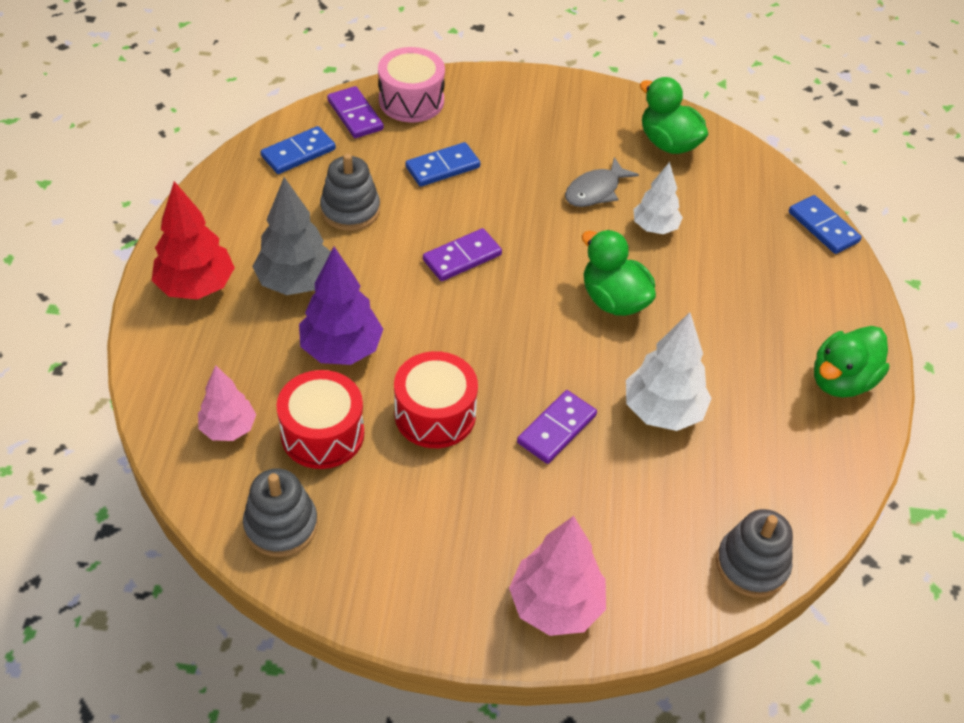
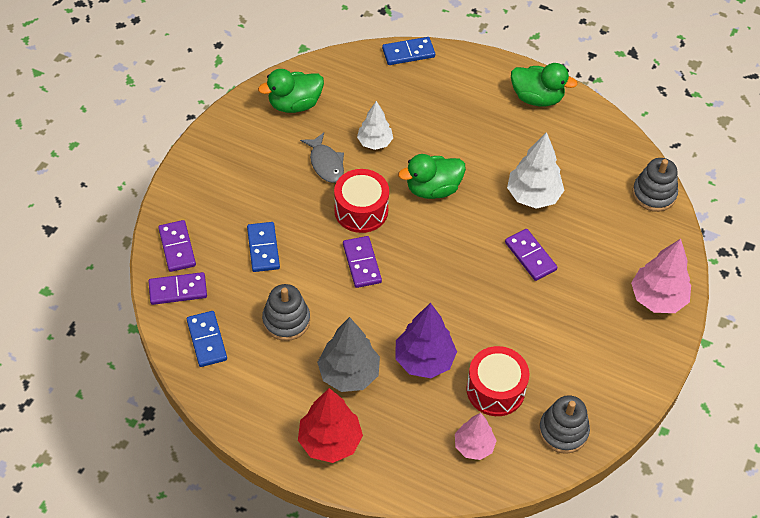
camera: 70 degrees left, 5 degrees up
(411, 100) = (177, 247): pink drum -> purple domino
(435, 414) = (498, 320): red drum -> red drum (361, 210)
(841, 381) = (537, 98): green duck -> green duck turned 45 degrees counterclockwise

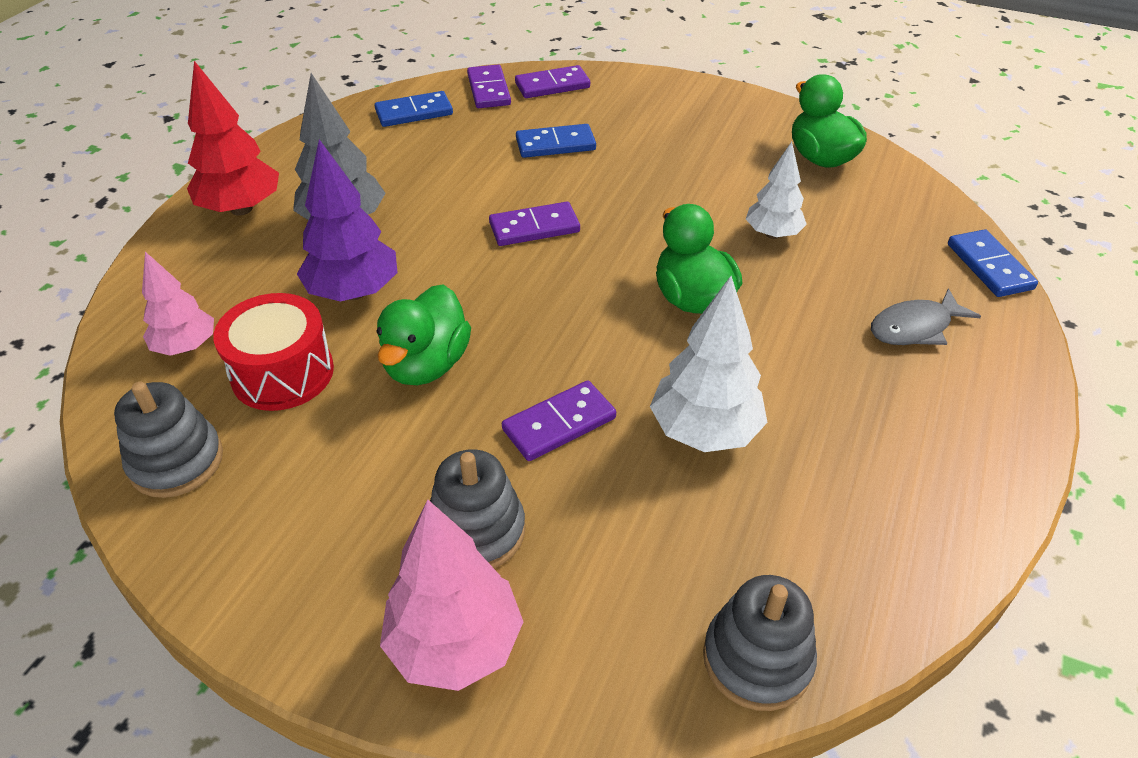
camera: 90 degrees right, 10 degrees down
(286, 320) = (438, 167): grey stacking toy -> grey stacking toy (476, 531)
(326, 163) = (716, 189): grey fish -> grey fish (915, 327)
(361, 210) = (633, 224): red drum -> none
(537, 98) = (966, 443): green duck -> green duck (426, 365)

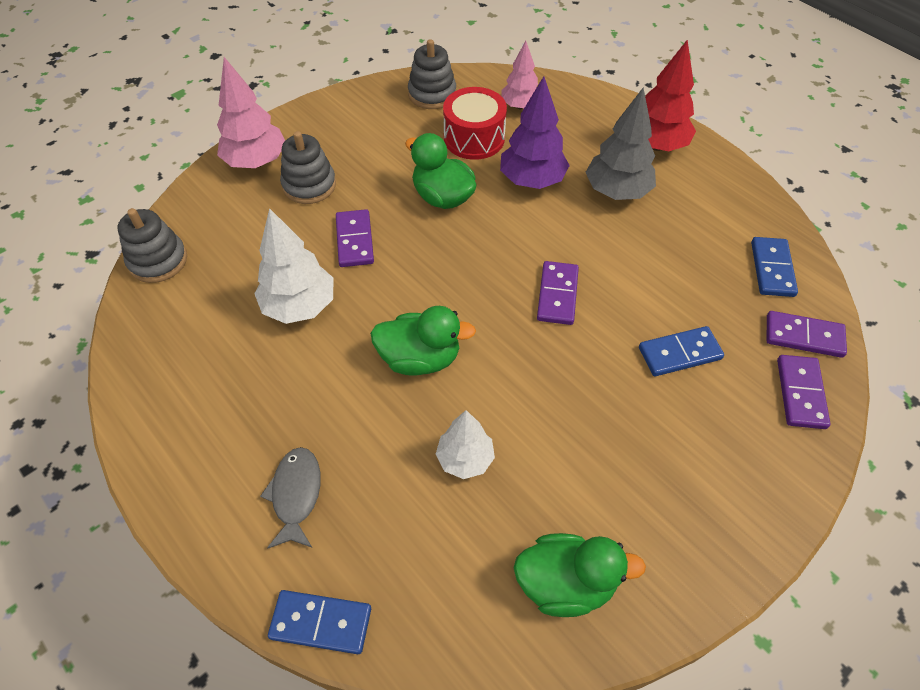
camera: 115 degrees right, 10 degrees up
(555, 144) = (679, 353): blue domino -> blue domino turned 60 degrees clockwise

